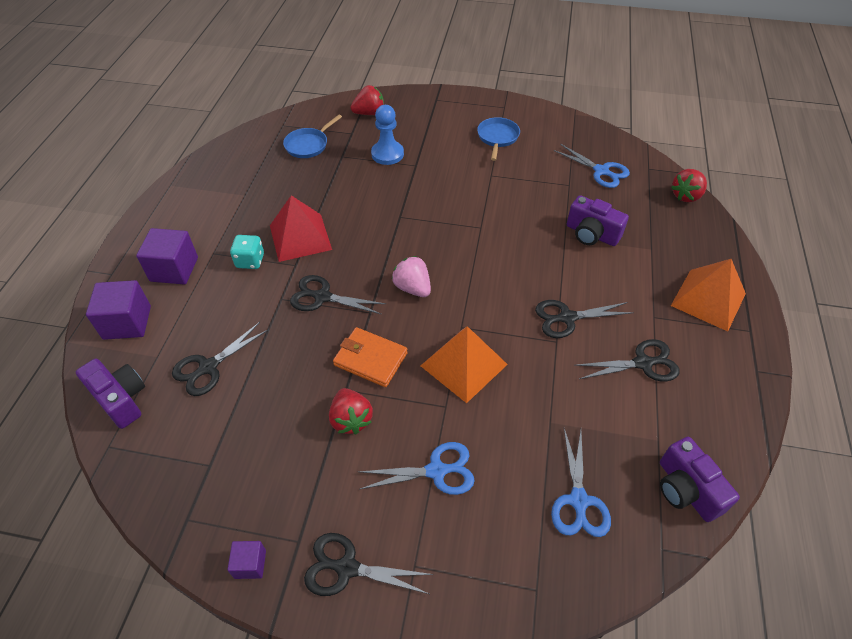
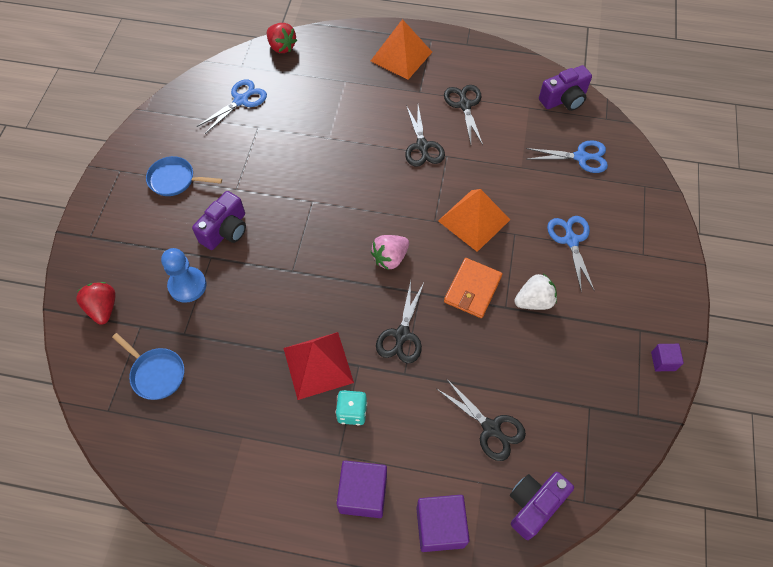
camera: 90 degrees left, 10 degrees up
(347, 568) = (653, 296): black scissors -> none
(351, 419) = (534, 301): red strawberry -> white strawberry
(591, 234) = (326, 118): purple camera -> purple camera (226, 230)

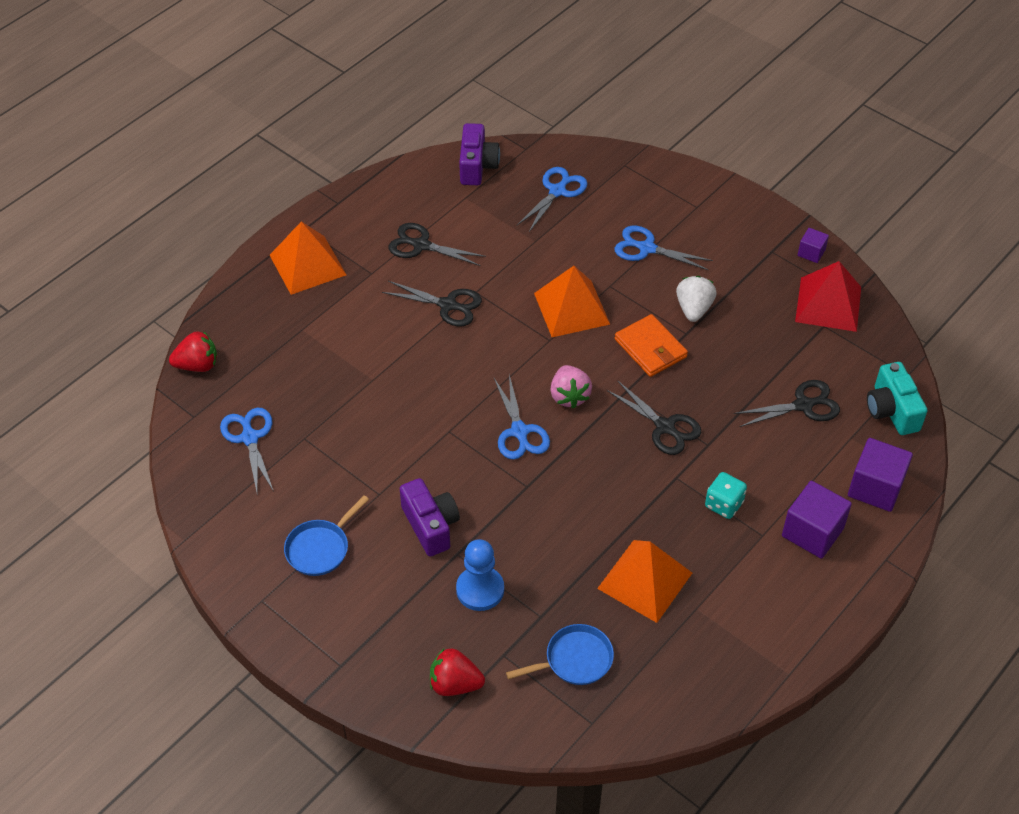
camera: 60 degrees left, 10 degrees down
(249, 388) = (645, 580): none -> orange pyramid
(318, 365) = (655, 510): red pyramid -> red pyramid (828, 304)
(337, 243) = (519, 431): none -> blue scissors
(534, 505) = (891, 410): purple camera -> turquoise camera

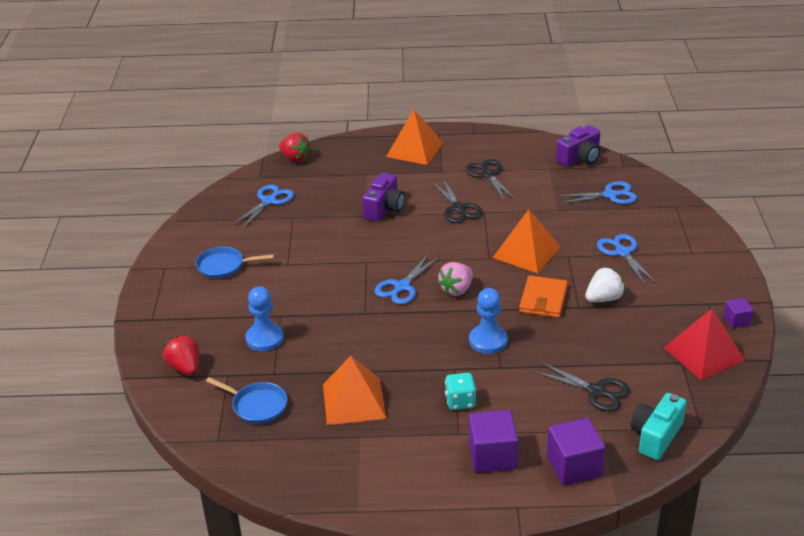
camera: 50 degrees right, 15 degrees down
(431, 525) = (288, 294): purple camera -> purple camera (384, 209)
(664, 427) = (488, 341): black scissors -> blue pawn

